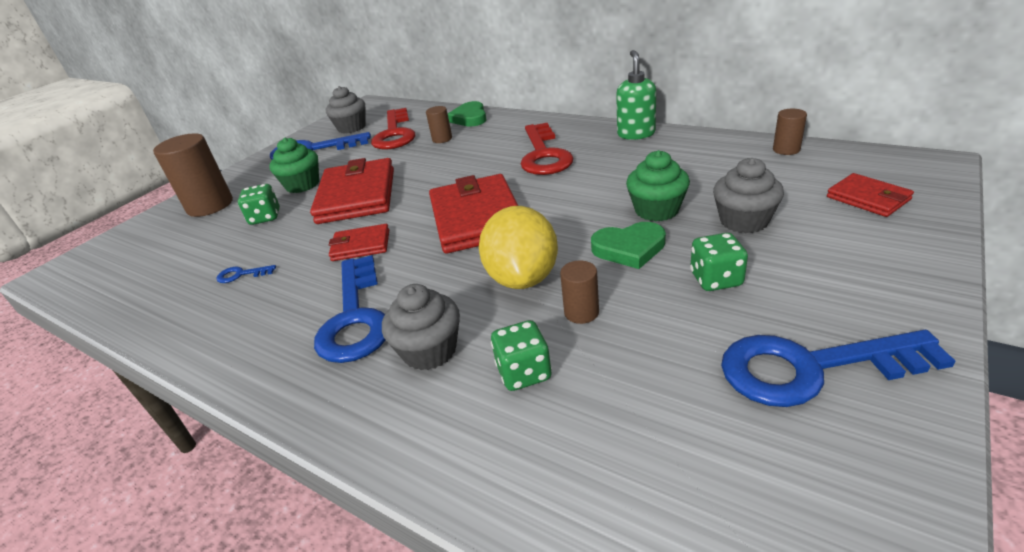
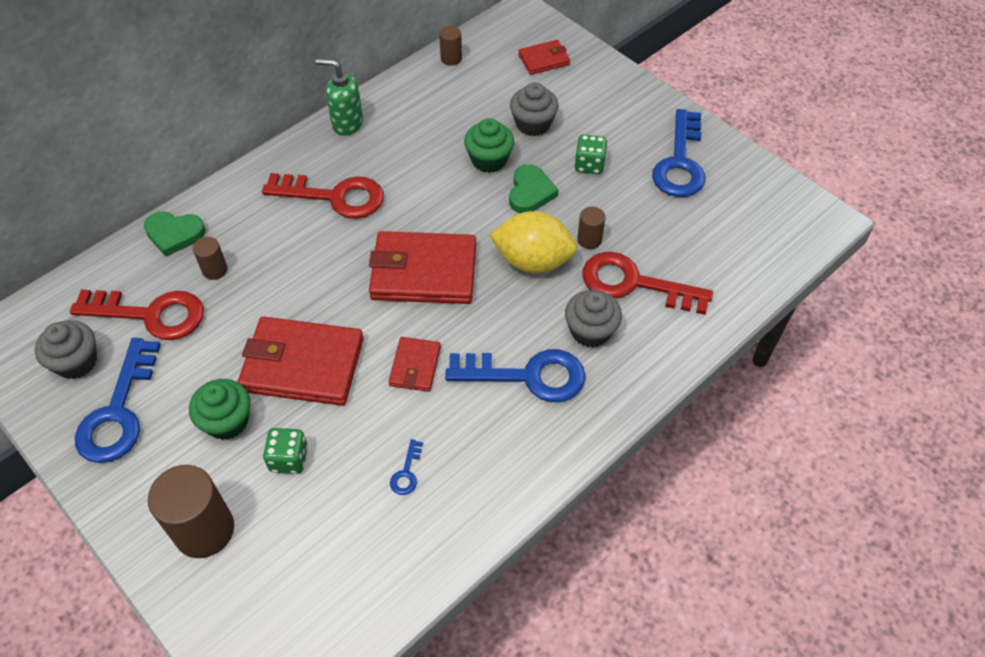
camera: 80 degrees left, 20 degrees up
(524, 373) = (634, 284): green dice -> red key

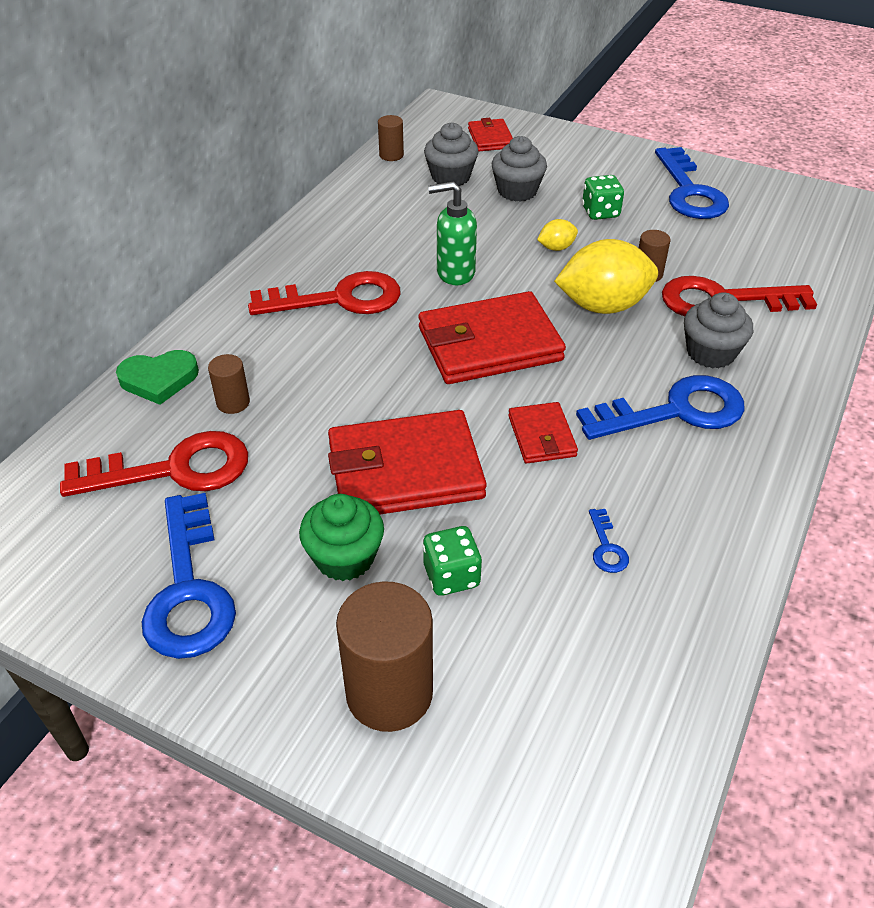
camera: 20 degrees left, 10 degrees down
(76, 362) = (97, 548): grey cupcake -> grey cupcake (451, 177)
(347, 123) = (311, 231): green soap dispenser -> green soap dispenser (455, 273)
(489, 160) = (492, 230): green cupcake -> none
(530, 192) = (556, 248): green heart -> yellow lemon
(544, 60) = (490, 138): red wallet -> red wallet turned 60 degrees counterclockwise

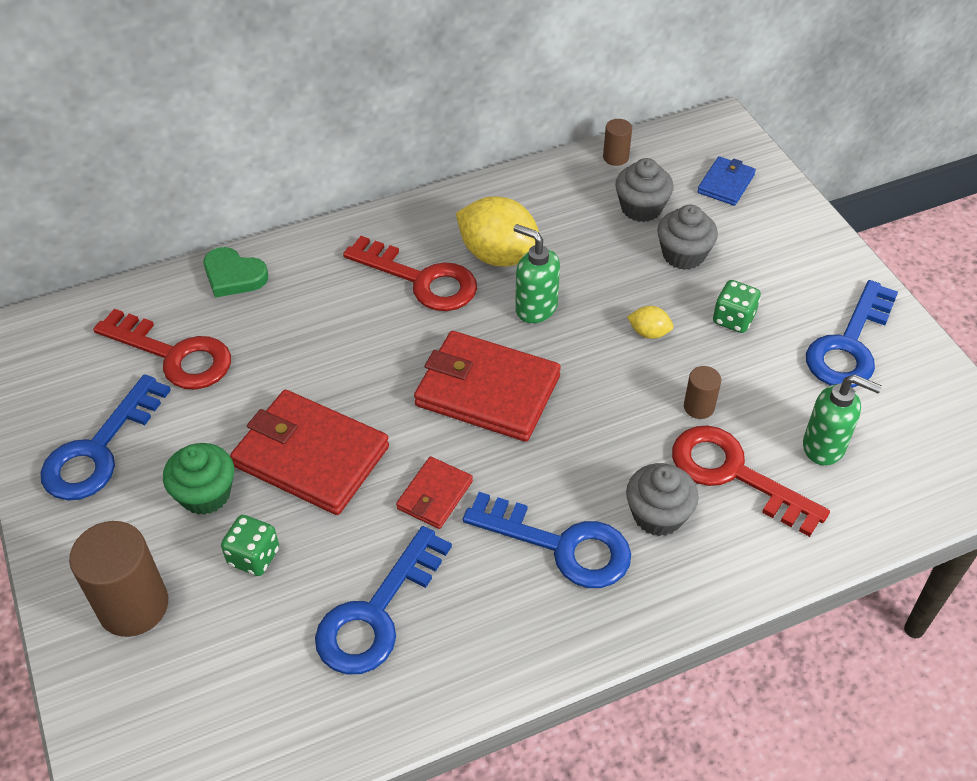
camera: 40 degrees right, 5 degrees up
(233, 402) = (260, 325): brown cylinder -> none
(490, 138) = (725, 184): red wallet -> blue wallet
(603, 306) = (620, 413): yellow lemon -> yellow lemon (498, 255)
(606, 547) = (376, 614): blue key -> blue key, size x2.42
(752, 254) = (824, 446): none -> green soap dispenser

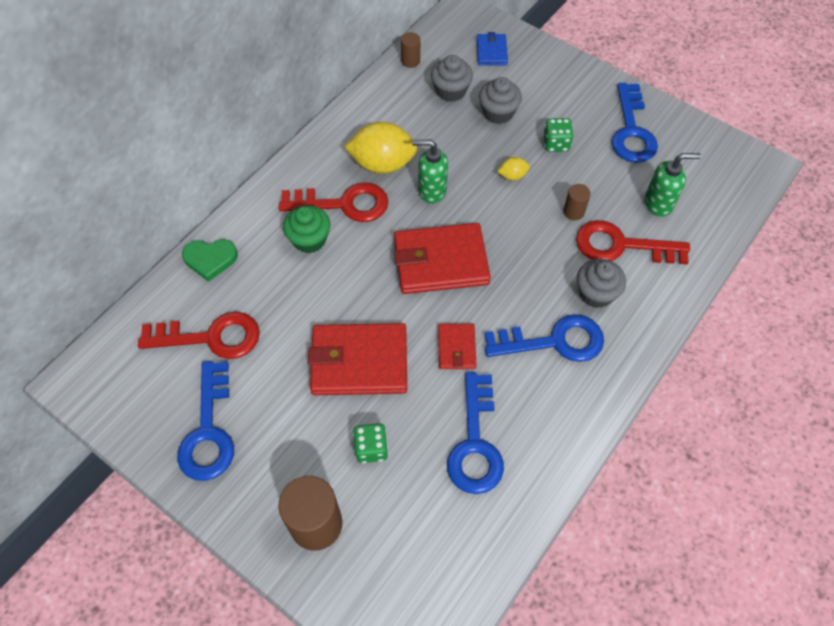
camera: 30 degrees left, 10 degrees up
(205, 494) = (307, 423): green cupcake -> green cupcake (309, 239)

